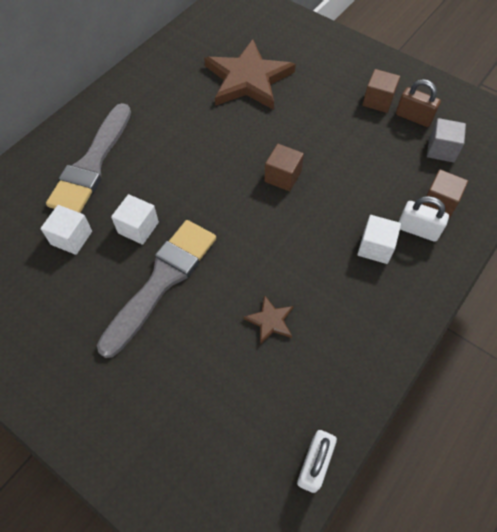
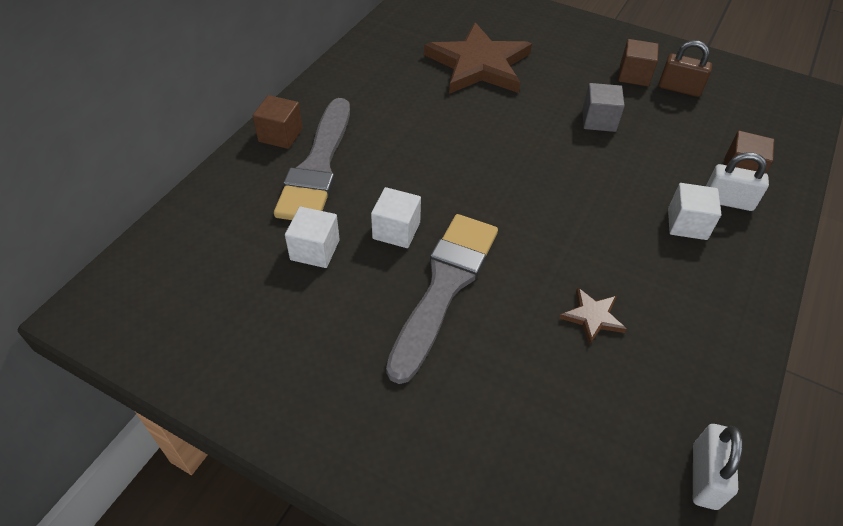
camera: 10 degrees left, 10 degrees down
(282, 176) = (553, 160): brown cube -> brown cube (280, 135)
(441, 150) = (722, 118): grey cube -> grey cube (598, 120)

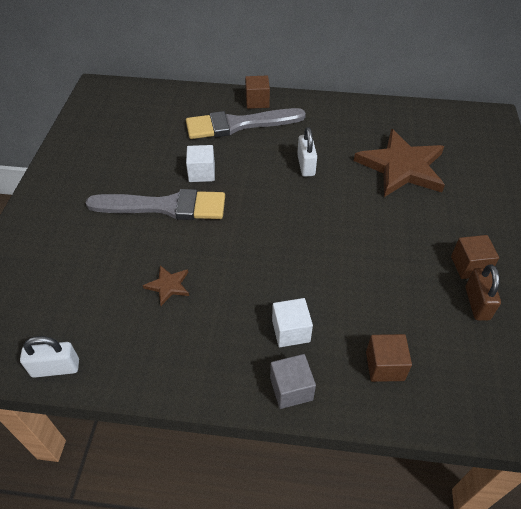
camera: 70 degrees right, 0 degrees up
(315, 250) = (170, 145): white cube -> none
(598, 120) = (385, 252): grey cube -> grey cube (291, 389)
(728, 201) = (336, 358): white padlock -> white padlock (306, 165)

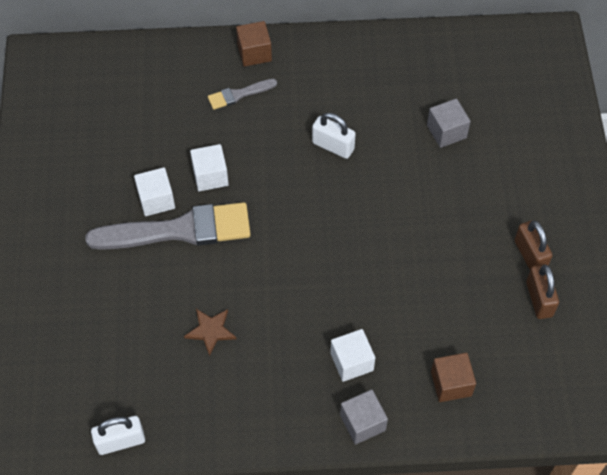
camera: 10 degrees left, 10 degrees up
(153, 183) = (156, 200): none -> white cube
(239, 124) = (239, 94): grey brush -> grey brush, size x0.47
(306, 165) = (333, 146): white padlock -> white padlock turned 45 degrees counterclockwise
(401, 167) = (446, 131): brown star -> grey cube
(469, 266) = (530, 255): brown cube -> brown padlock

